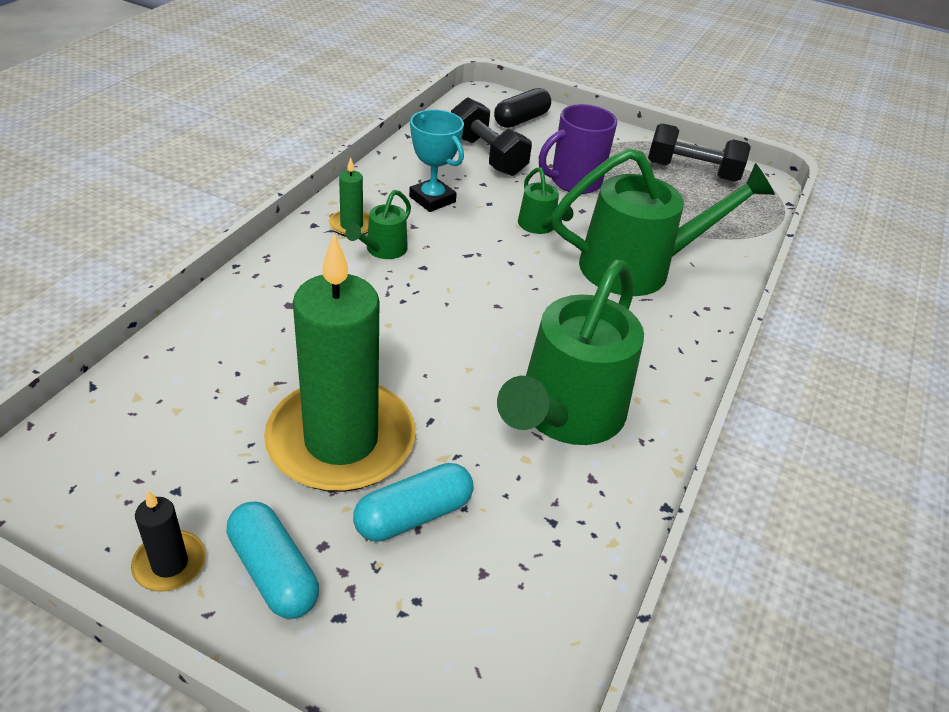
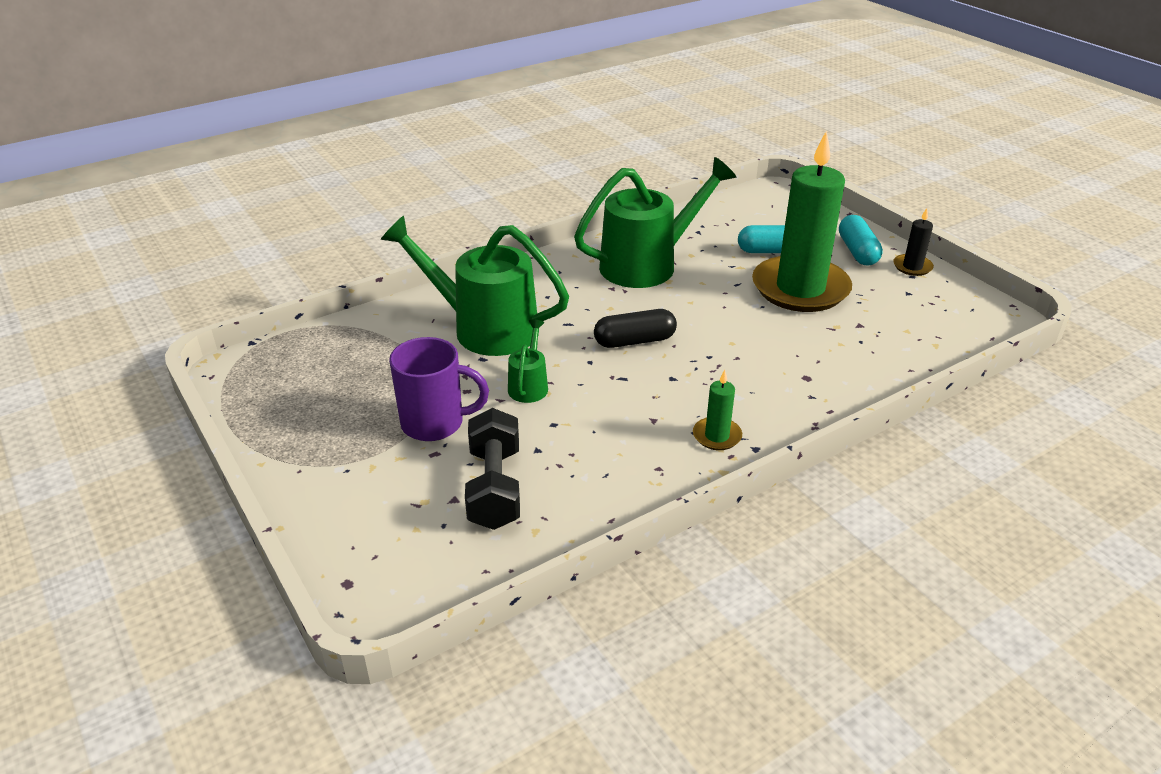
camera: 145 degrees left, 5 degrees down
(382, 250) = (700, 402): green watering can -> none
(432, 199) = (611, 444): turquoise trophy -> none
(521, 120) = (384, 539): black capsule -> black capsule (634, 341)
(692, 171) = (287, 400): black dumbbell -> none

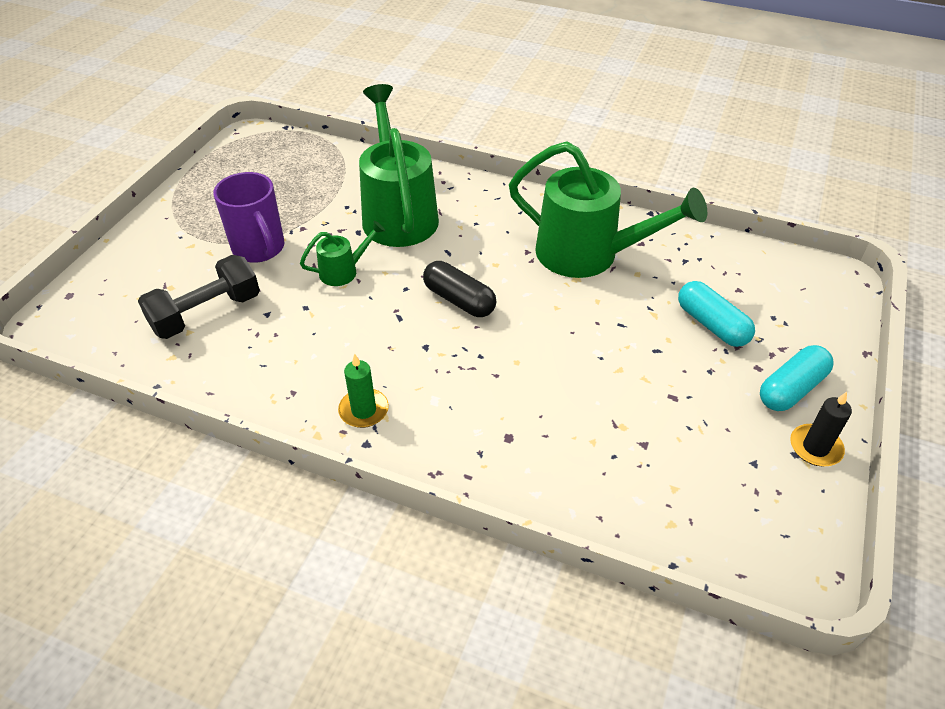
camera: 55 degrees right, 10 degrees up
(800, 288) = (663, 372): green candle -> none

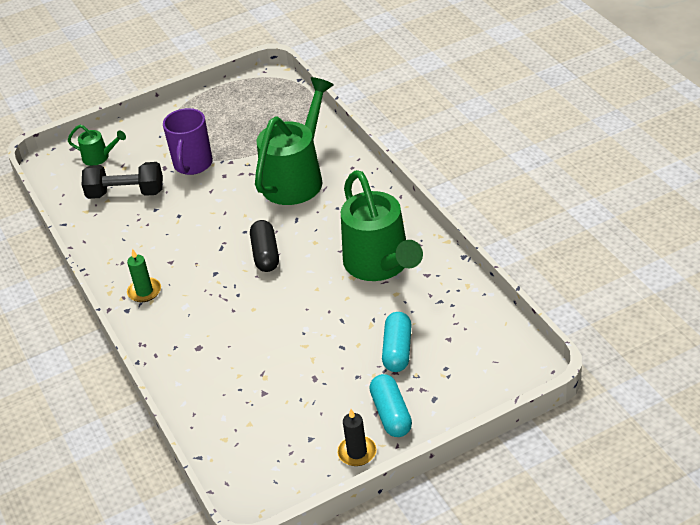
camera: 45 degrees right, 5 degrees down
(344, 271) = (223, 203): green watering can -> green watering can (100, 157)
(791, 389) = (391, 414): turquoise capsule -> turquoise capsule turned 75 degrees clockwise

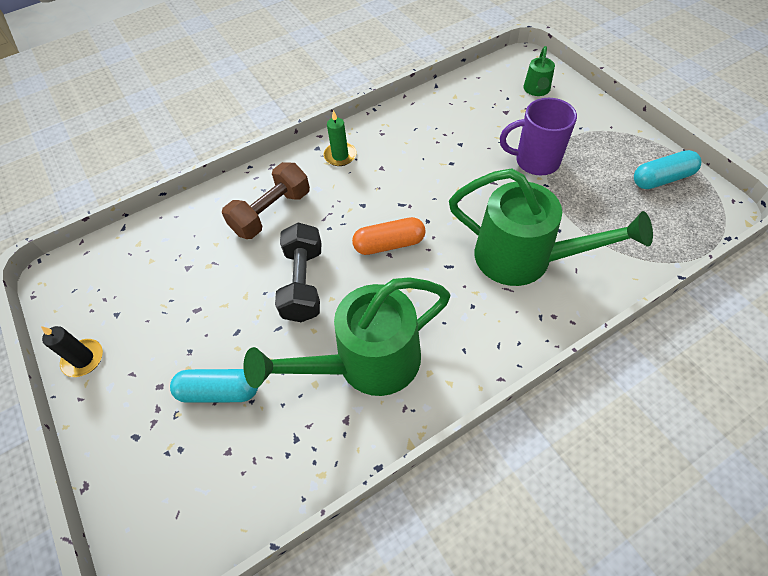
camera: 85 degrees right, 15 degrees up
(126, 193) = (483, 118): black dumbbell -> black dumbbell (303, 283)
(208, 337) = (271, 213): none -> brown dumbbell
(265, 254) = (389, 244): black capsule -> orange capsule
(391, 414) = (125, 390): turquoise capsule -> turquoise capsule (662, 179)

